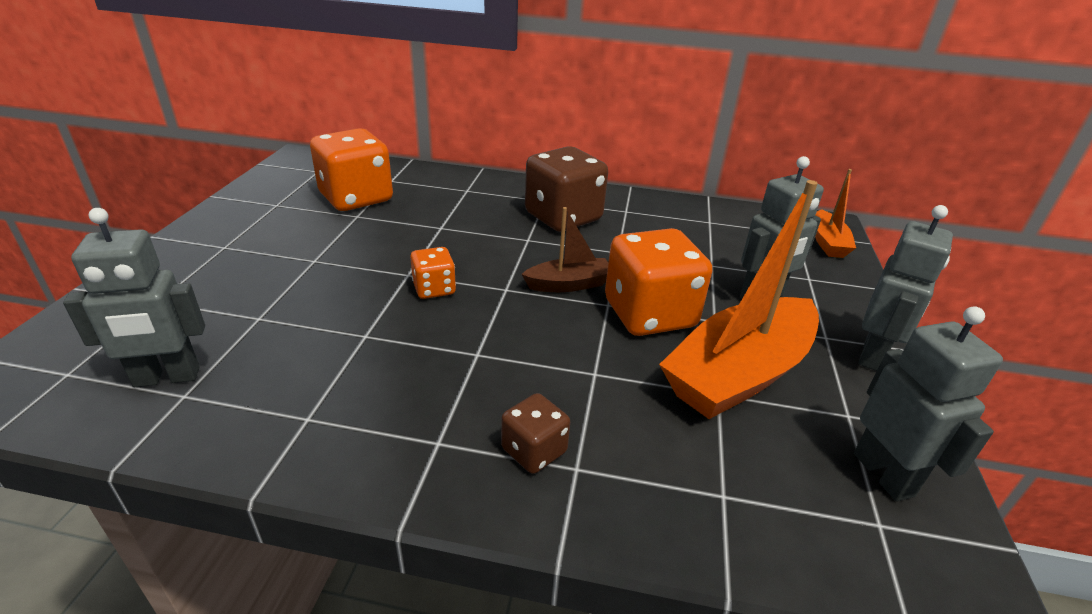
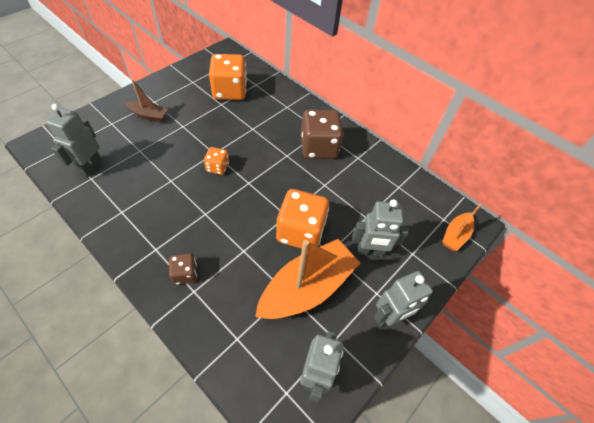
camera: 30 degrees right, 20 degrees up
(167, 378) = (91, 167): grey robot -> grey robot turned 90 degrees clockwise
(569, 284) = (279, 194): brown boat -> brown boat (149, 115)
(739, 374) = (307, 288): orange boat -> orange boat turned 150 degrees clockwise

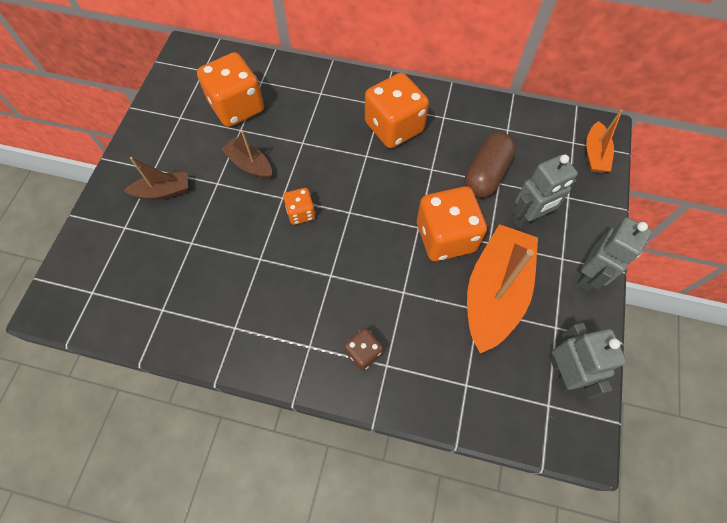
camera: 25 degrees left, 10 degrees up
(91, 167) = (149, 296): grey robot -> none
(210, 125) = (250, 164): none -> brown boat
(318, 148) = (394, 127): brown dice -> orange dice
(361, 207) = (486, 174): none -> brown capsule

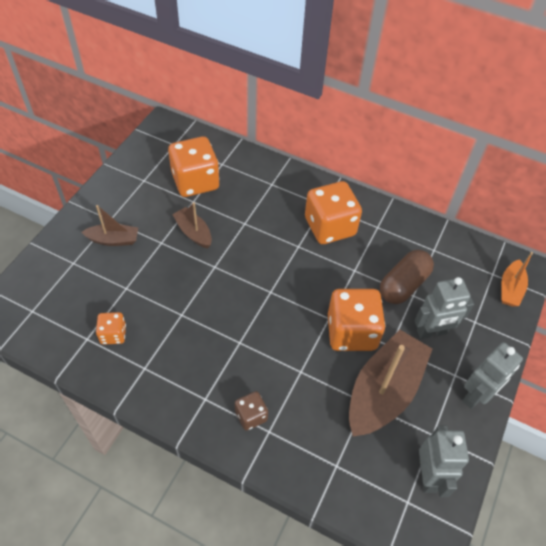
camera: 10 degrees right, 10 degrees down
(301, 213) = (227, 283): orange dice -> orange dice (113, 334)
(495, 293) = (384, 391): orange boat -> brown boat

